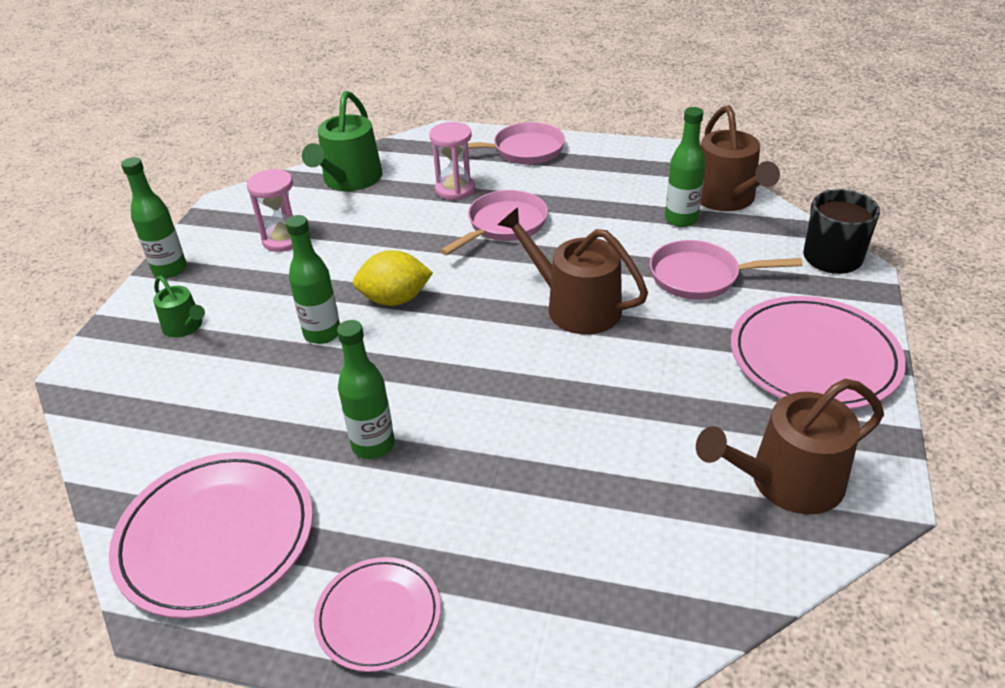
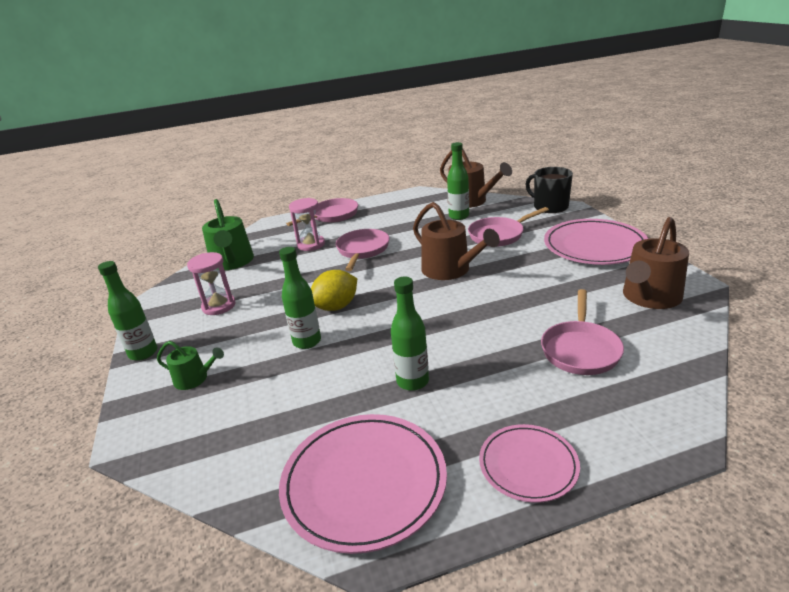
camera: 30 degrees left, 10 degrees down
(575, 306) = (450, 270): brown watering can -> brown watering can turned 135 degrees counterclockwise
(600, 508) = (580, 349): none -> pink pan

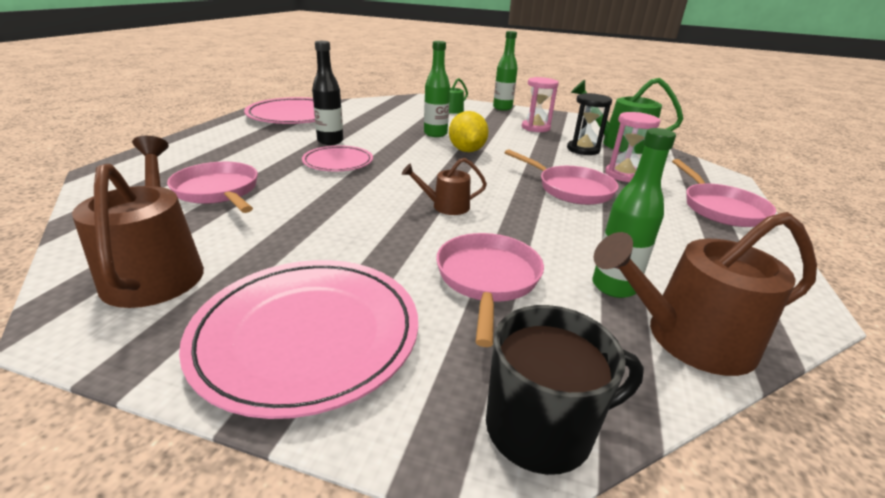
camera: 120 degrees right, 0 degrees up
(267, 269) = (583, 149): none -> black hourglass
(412, 381) = (330, 141): green bottle -> black bottle
(450, 270) = (446, 206): brown watering can -> brown watering can, size x0.55
(528, 465) = (212, 138): pink plate -> pink plate (338, 162)

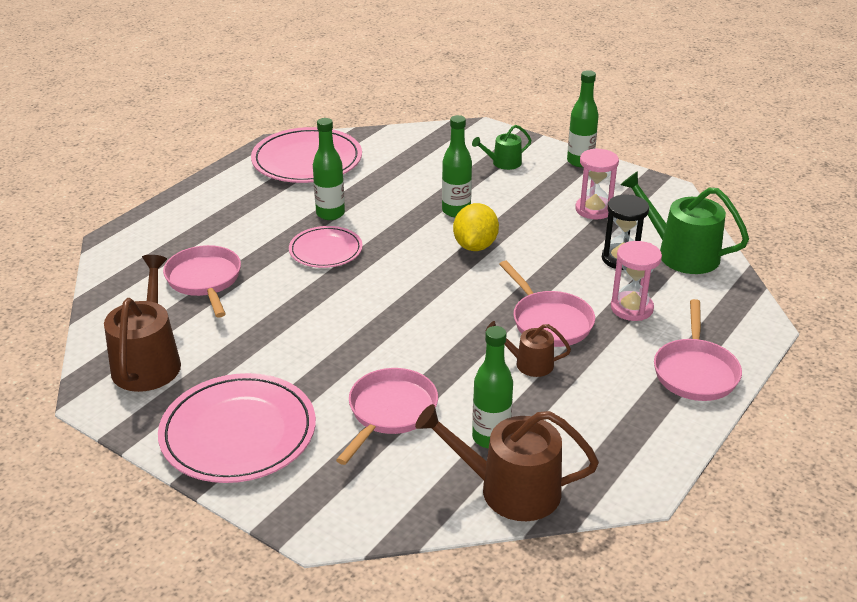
camera: 20 degrees right, 5 degrees up
(330, 141) = (330, 214): black bottle -> green bottle
(446, 206) = (402, 328): brown watering can -> brown watering can (529, 363)
(541, 427) = (355, 520): black mug -> none

